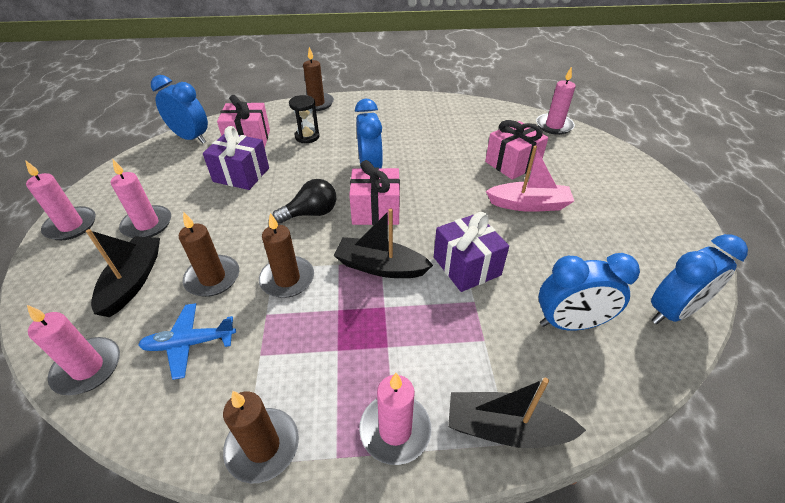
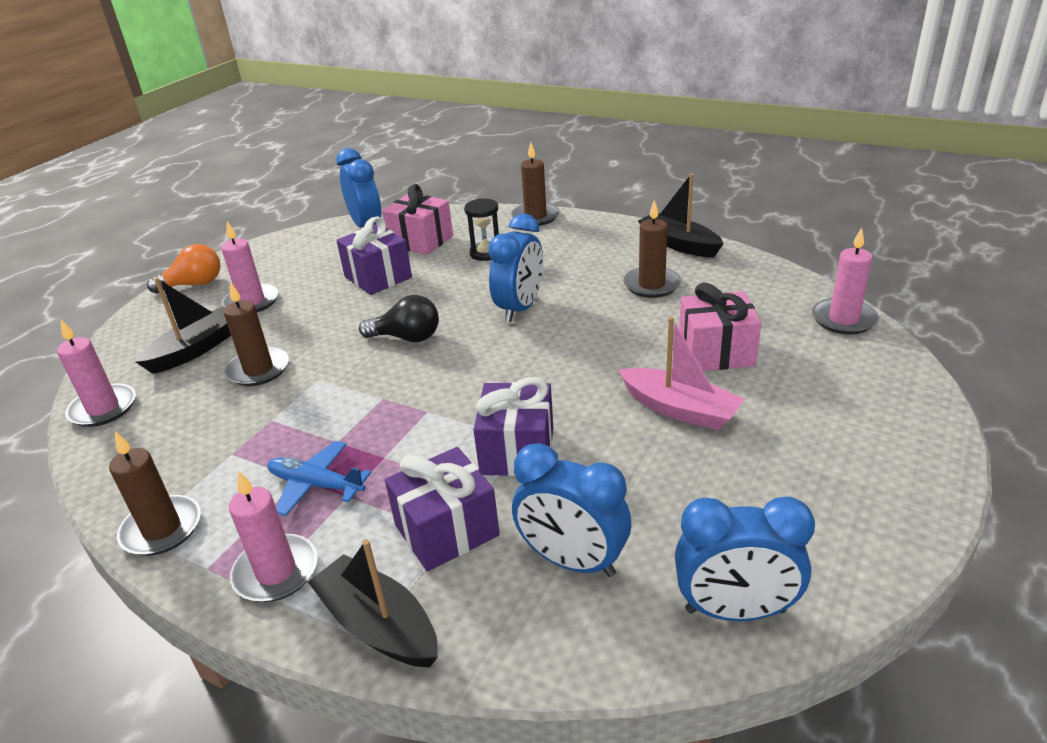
camera: 35 degrees right, 10 degrees down
(71, 225) = (194, 284): pink candle -> orange light bulb
(189, 343) = (188, 420): blue plane -> blue plane (316, 485)
(287, 279) = (320, 395): brown candle -> brown candle (651, 285)
(376, 210) = (478, 356): pink gift -> none
(380, 267) = (421, 416): black boat -> black boat (679, 244)
(479, 339) = (446, 530): none -> purple gift

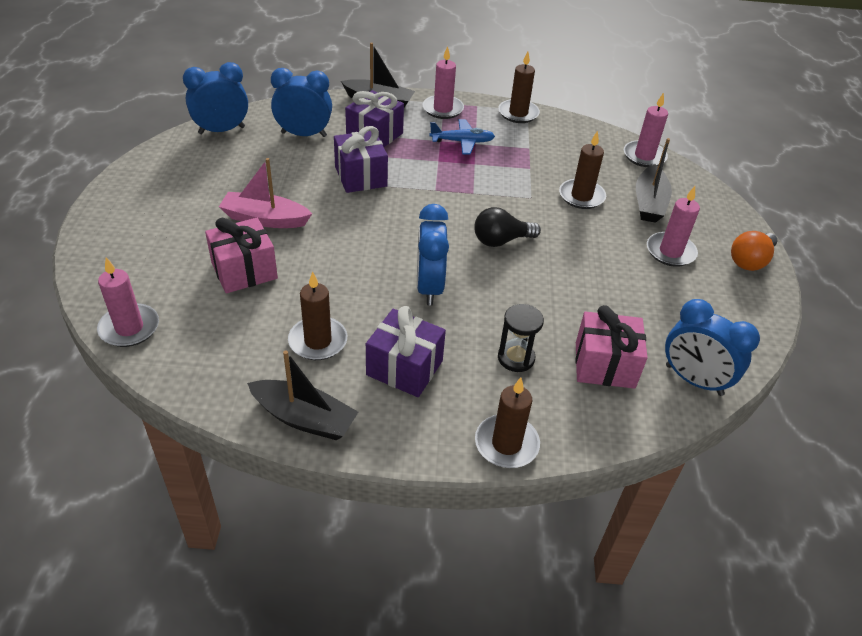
camera: 150 degrees right, 10 degrees up
(378, 277) = (593, 301): purple gift -> purple gift (404, 368)

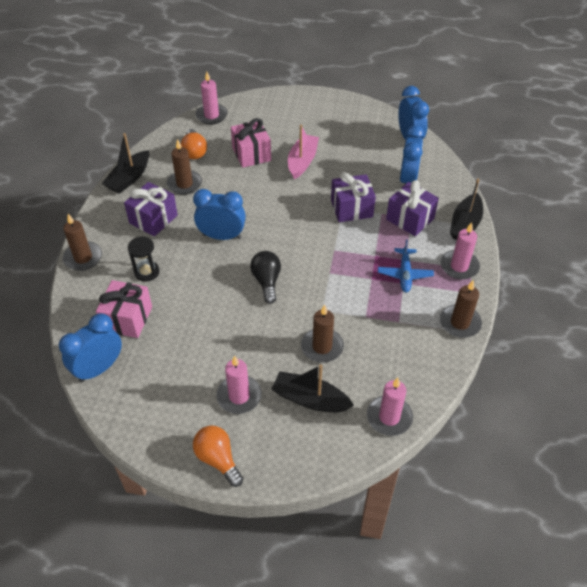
camera: 100 degrees right, 5 degrees up
(233, 339) = (194, 152): none -> orange light bulb

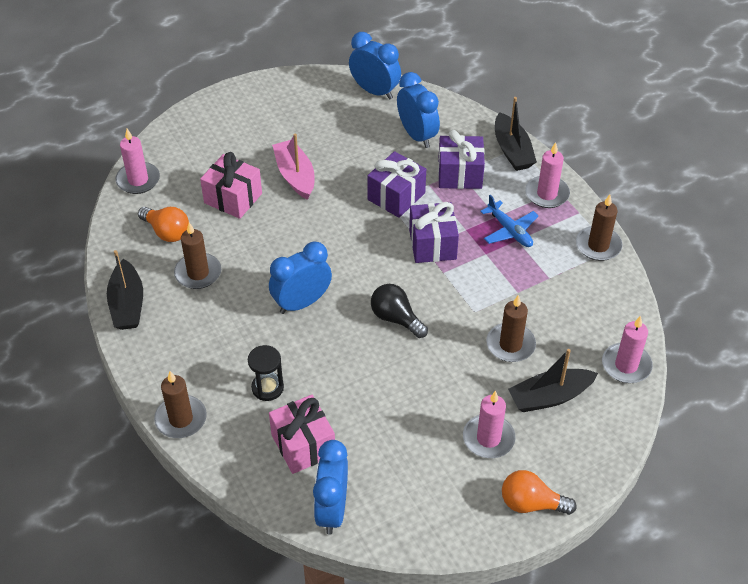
camera: 40 degrees left, 0 degrees up
(153, 219) = (209, 330): purple gift -> purple gift (432, 244)

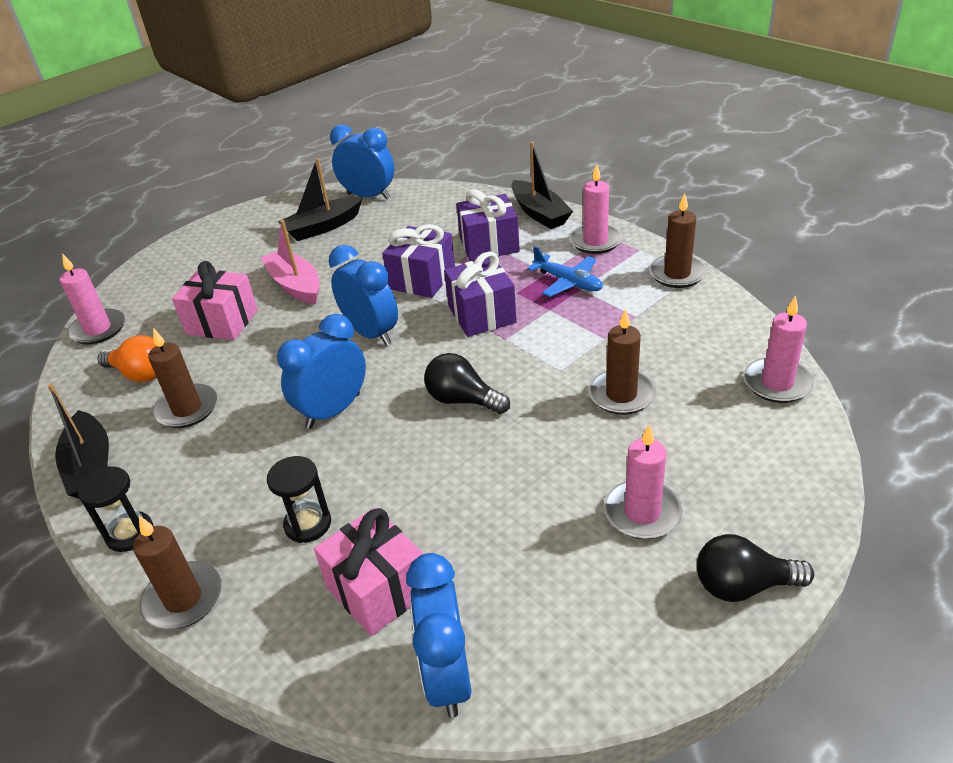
camera: 10 degrees left, 10 degrees down
(150, 363) = (130, 533): none -> black hourglass
(417, 135) = (428, 222): blue clock -> blue clock (371, 333)
(531, 503) = (743, 585): orange light bulb -> black light bulb
(550, 397) = (700, 441): black boat -> black boat (323, 227)

